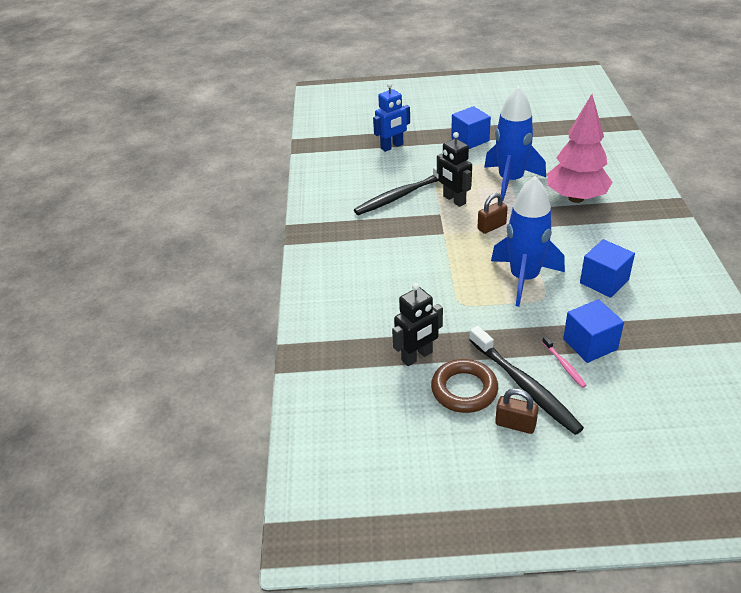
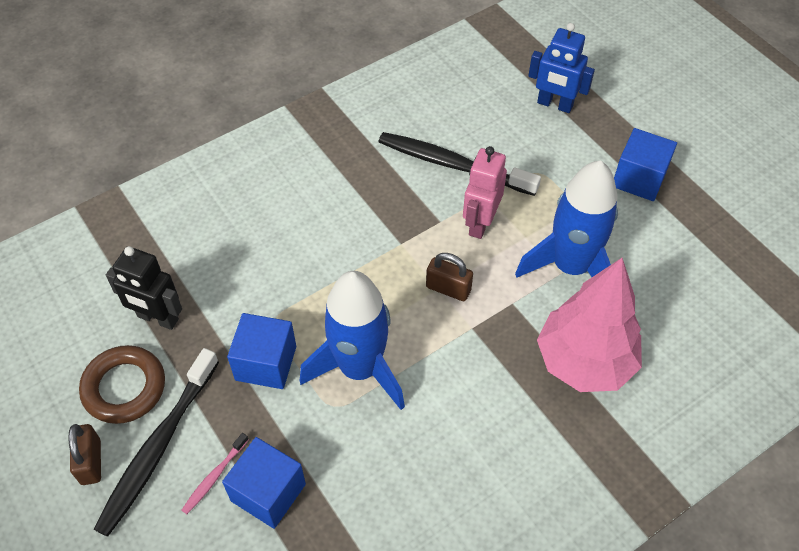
camera: 55 degrees right, 15 degrees up
(454, 200) = (480, 223): black robot -> pink robot
(604, 281) = (408, 465): blue cube -> blue cube (266, 363)

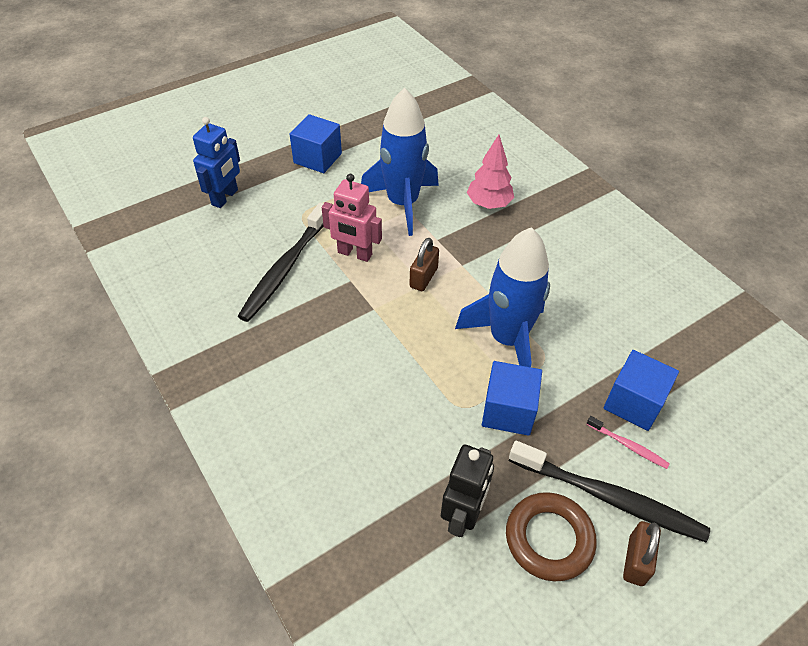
camera: 90 degrees left, 5 degrees down
(91, 462) = (636, 560): brown padlock -> brown padlock turned 60 degrees counterclockwise
(584, 362) = (489, 204): pink tree -> pink tree, size x0.61

